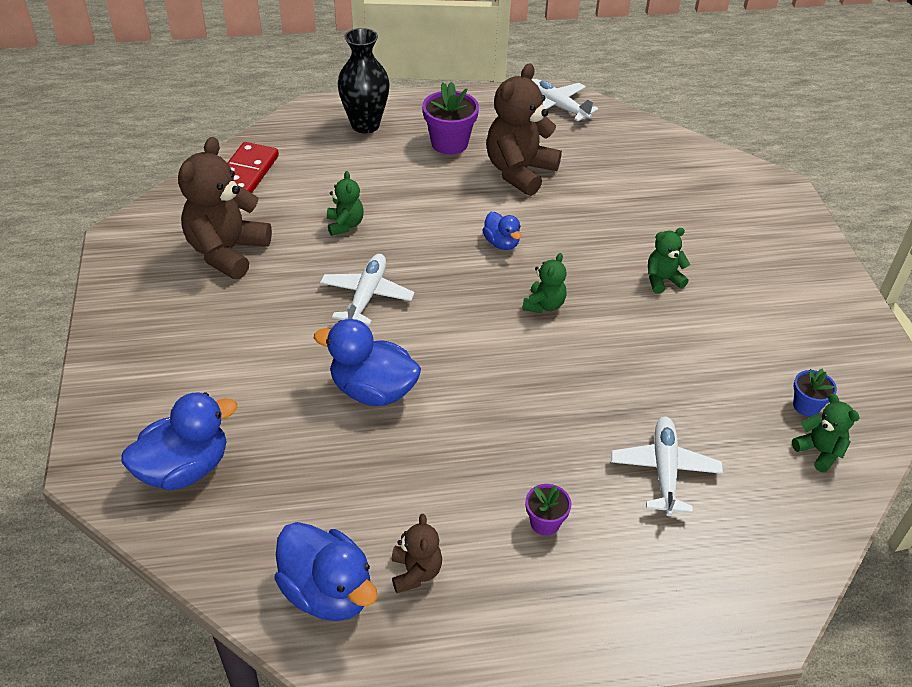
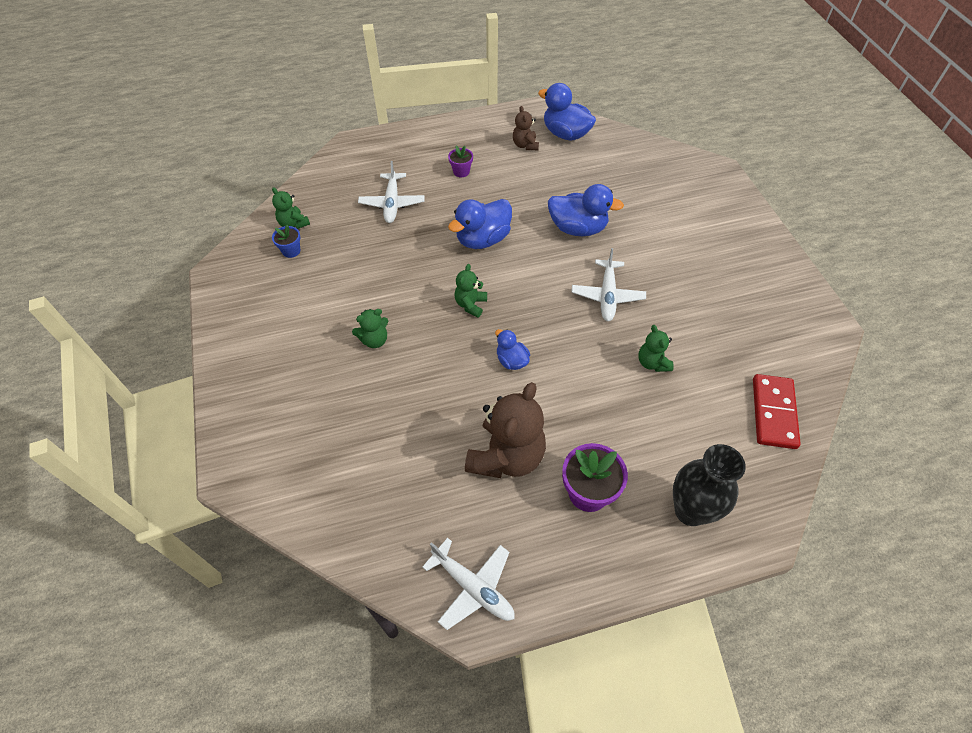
camera: 175 degrees right, 10 degrees up
(184, 469) = (667, 175): blue duck -> blue duck (483, 239)
(227, 252) = (734, 321): brown teddy bear -> none

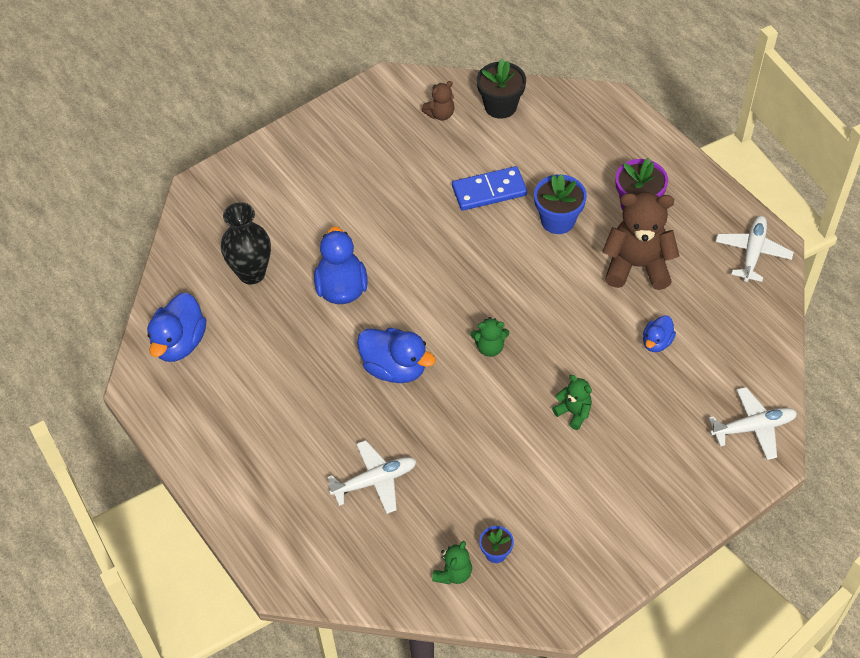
camera: 110 degrees left, 0 degrees up
(461, 172) = (290, 429): purple flower pot -> none
(512, 361) = (540, 292): blue duck -> blue duck (656, 342)
(525, 145) = (216, 378): brown teddy bear -> brown teddy bear (440, 114)
(593, 407) = (558, 220): none -> blue flower pot
(607, 296) = (425, 241): white plane -> white plane (753, 427)
(652, 363) = (489, 191): green teddy bear -> blue domino
(690, 510) = (616, 142): black vase -> black vase (251, 273)
(774, 413) = (500, 106): red domino -> black flower pot

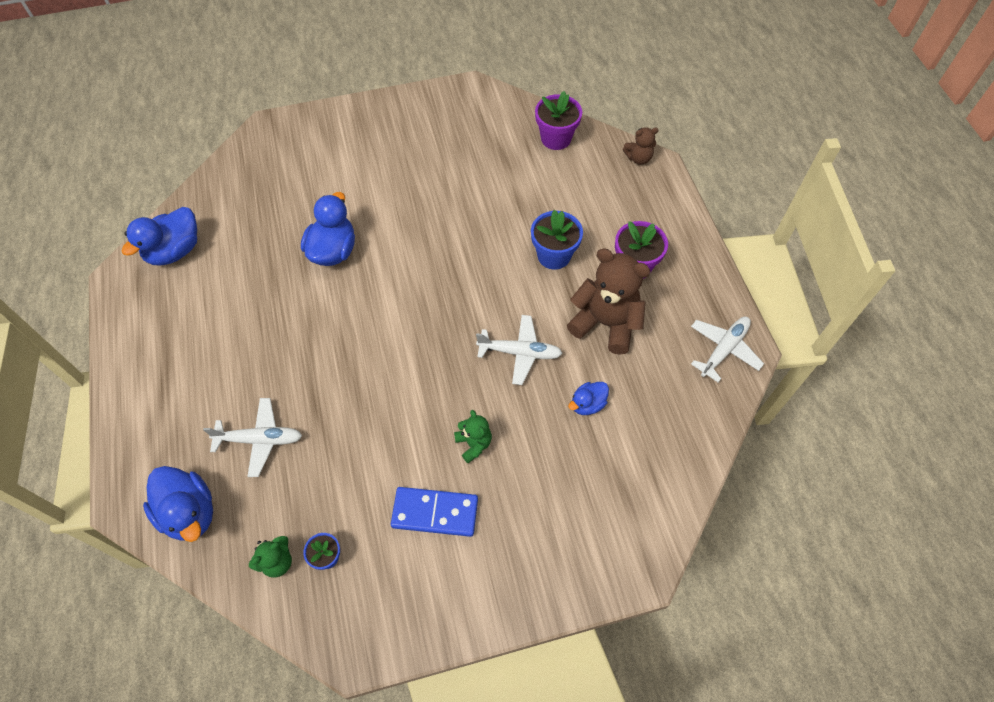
camera: 20 degrees right, 5 degrees up
(251, 273) = (267, 212): black vase -> none
(394, 368) = (337, 339): blue duck -> blue duck (189, 512)
(440, 114) = (500, 129): brown teddy bear -> brown teddy bear (638, 158)
(489, 191) = (506, 209): blue domino -> blue domino (435, 513)
(490, 347) = (430, 351): green teddy bear -> none
(500, 106) = (556, 138): black flower pot -> purple flower pot
(753, 427) = (641, 529): white plane -> white plane (520, 353)

